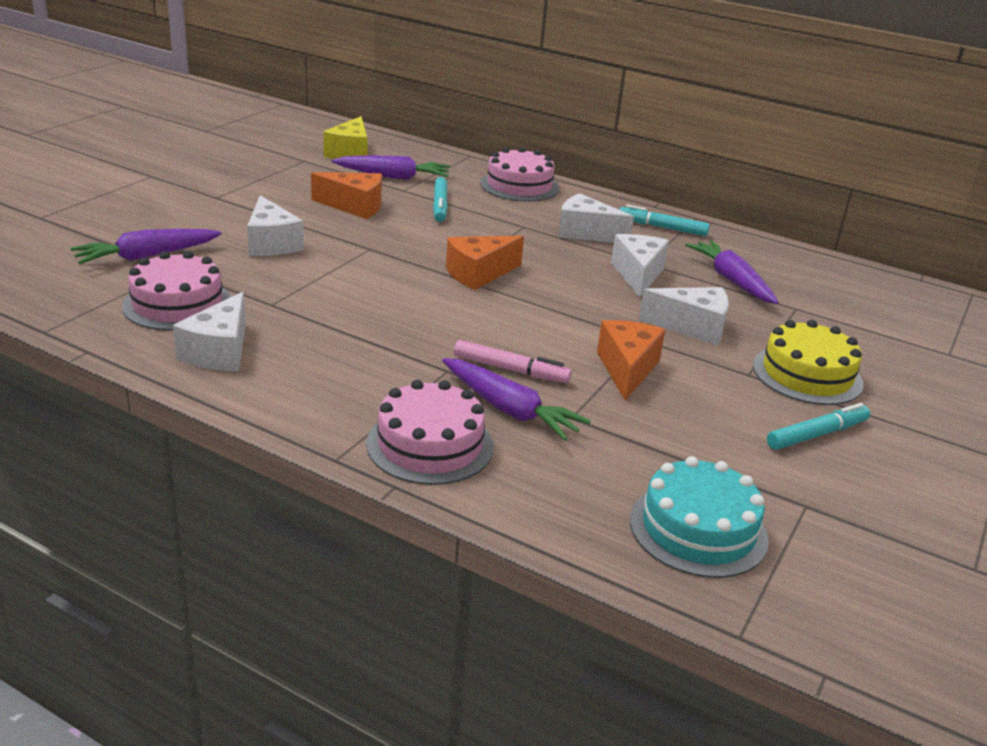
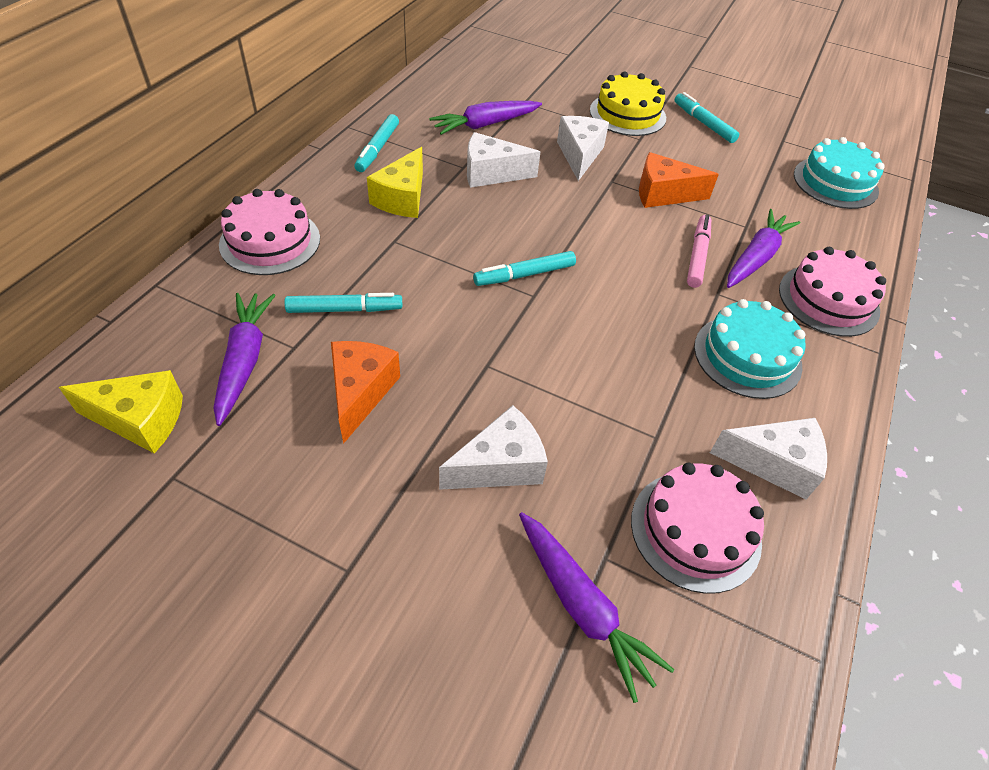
camera: 95 degrees left, 20 degrees up
(351, 367) = (747, 356): none -> turquoise cake
(479, 274) = (524, 275): orange cheese -> turquoise marker
(585, 233) = (402, 198): white cheese -> yellow cheese

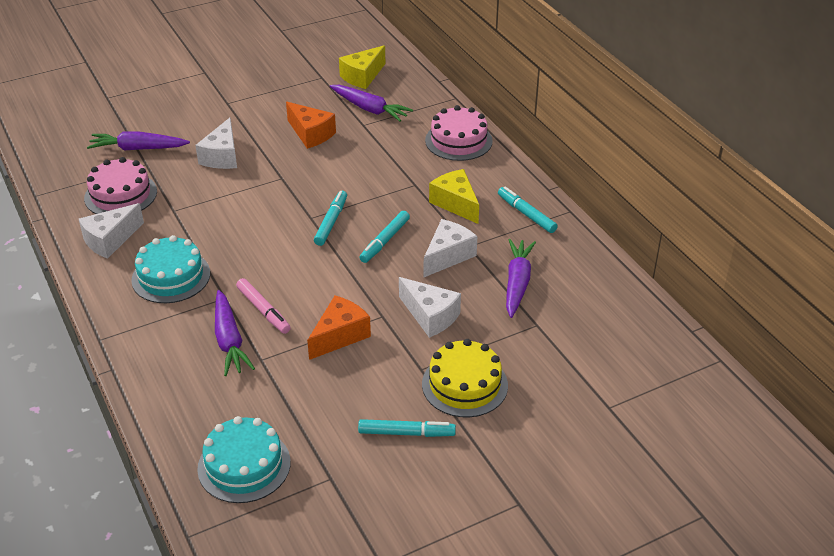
camera: 130 degrees right, 10 degrees down
(345, 309) = (373, 148): turquoise marker -> turquoise marker (385, 241)
(828, 300) = (157, 349): pink cake -> none

